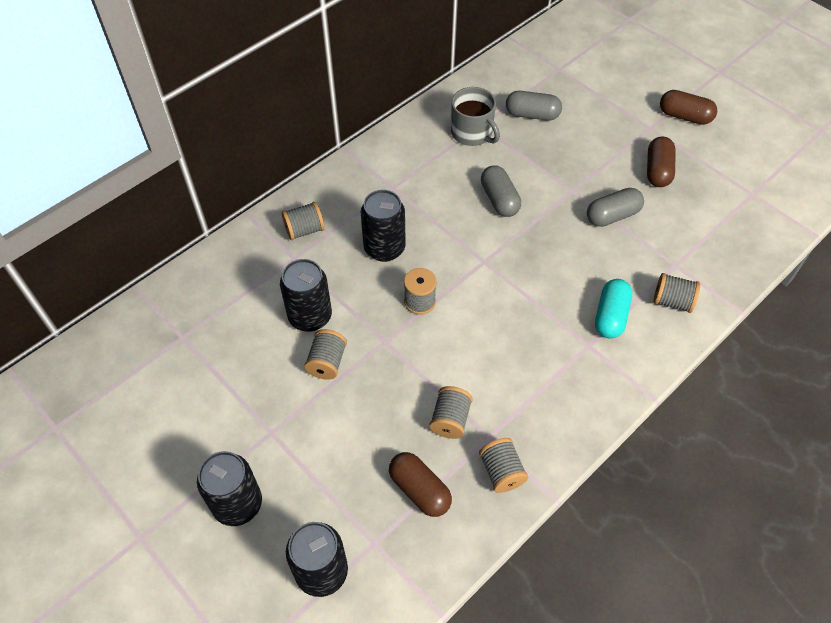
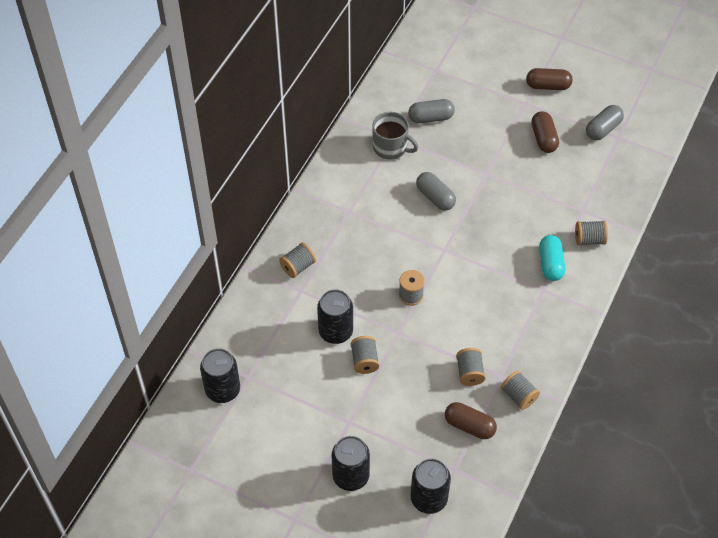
camera: 20 degrees left, 0 degrees up
(384, 248) = (366, 262): black can -> black can (222, 390)
(612, 216) = (523, 185): grey capsule -> grey capsule (603, 129)

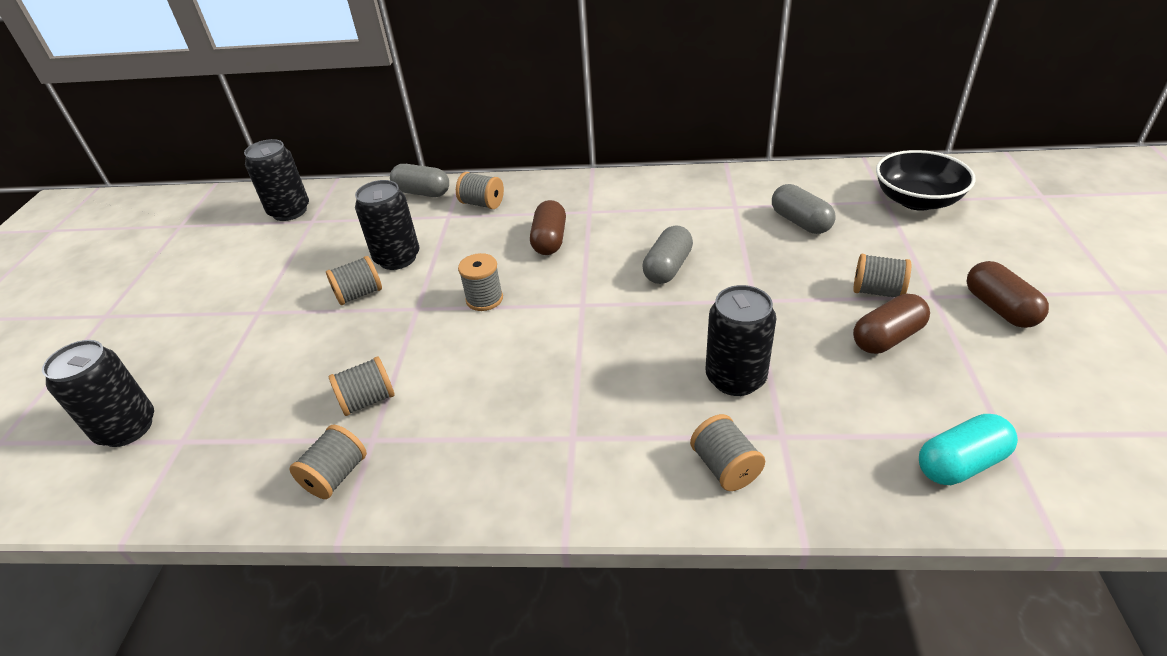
camera: 70 degrees right, 15 degrees down
(350, 476) = (169, 340): black can -> black can (735, 378)
(391, 147) = (717, 208): grey mug -> none
(444, 57) = (916, 200): none -> black bowl
(469, 426) = (265, 432): brown capsule -> brown capsule (549, 240)
(509, 121) = (877, 291): none -> grey spool
(550, 264) = (633, 429): turquoise capsule -> turquoise capsule (960, 463)
(603, 129) = (995, 405): grey capsule -> grey capsule (422, 192)

